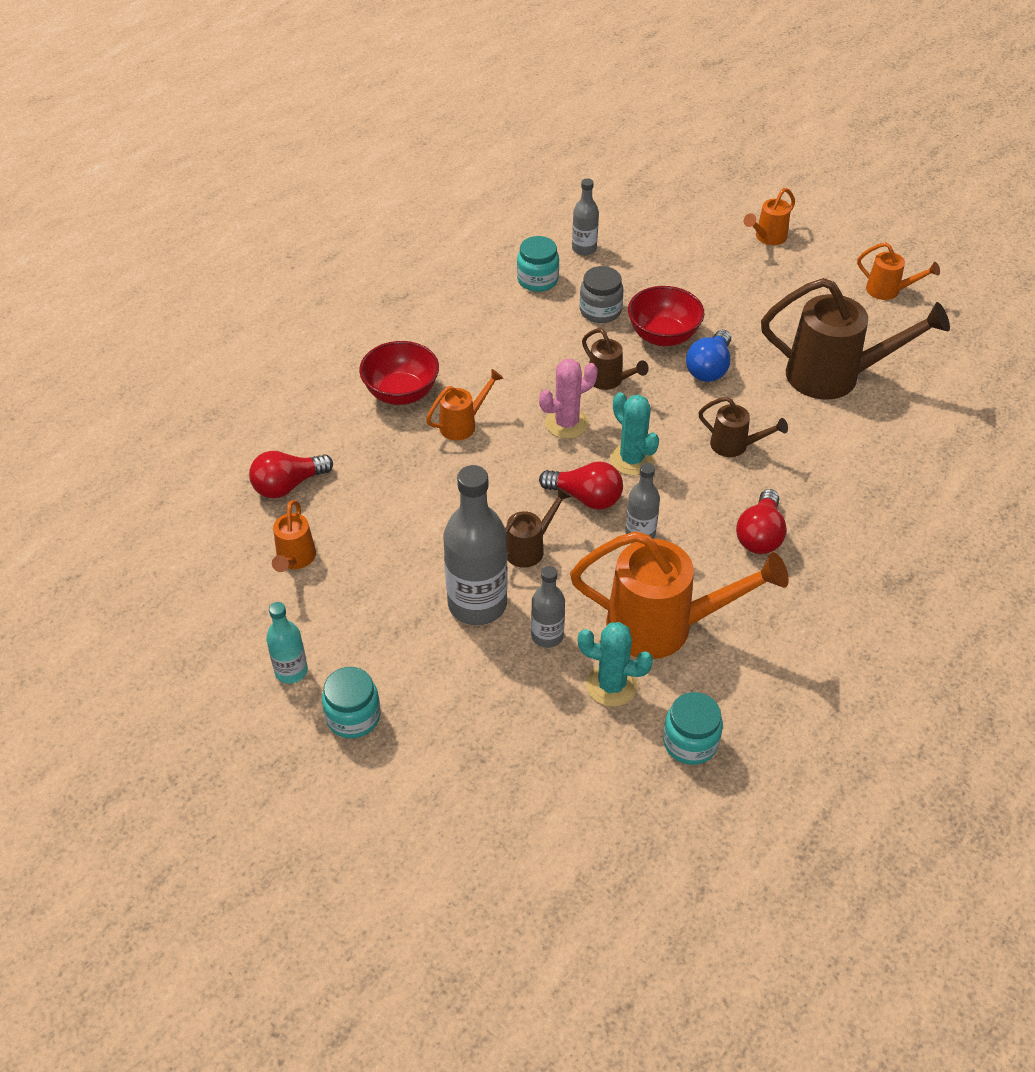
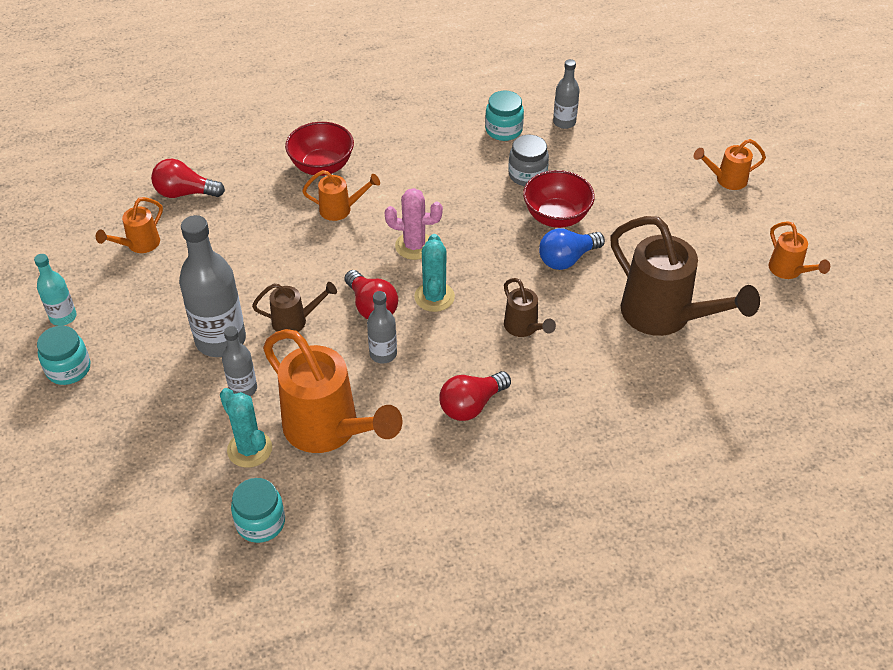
camera: 35 degrees right, 0 degrees up
(609, 381) = (479, 230): brown watering can -> none

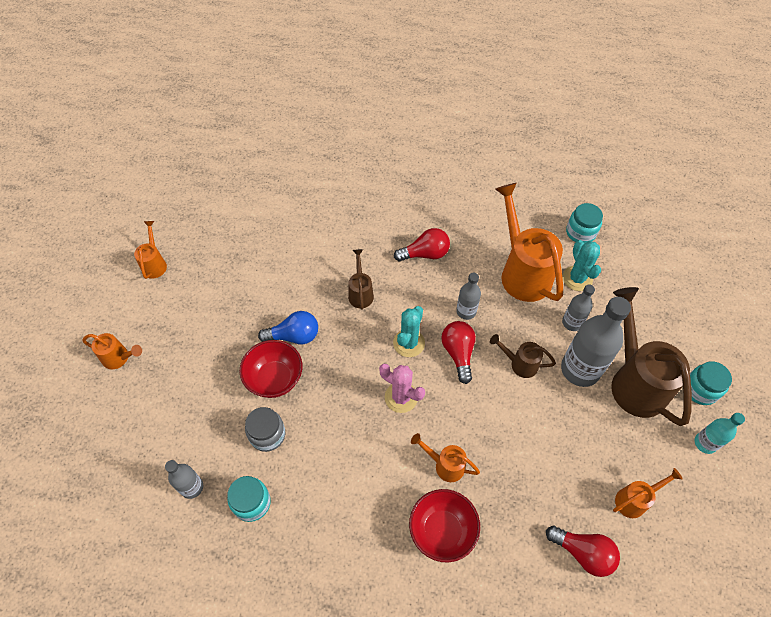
camera: 155 degrees left, 10 degrees up
(665, 316) = (263, 264): brown watering can -> brown watering can (634, 381)

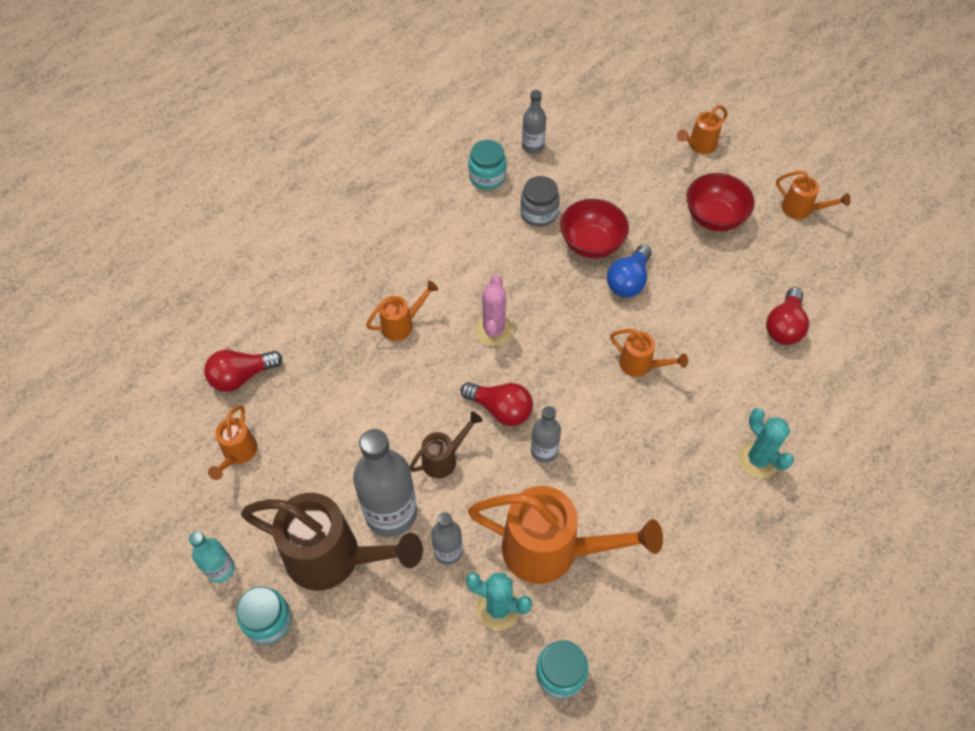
camera: 125 degrees right, 0 degrees up
(360, 293) = (640, 365): brown watering can -> orange watering can
(401, 397) = (493, 330): pink cactus -> pink cactus turned 60 degrees counterclockwise
(409, 343) = (546, 372): turquoise cactus -> turquoise cactus (758, 459)
(425, 254) = (651, 461): red light bulb -> red light bulb (784, 326)
(442, 531) = (352, 287): red bowl -> red bowl (714, 218)

